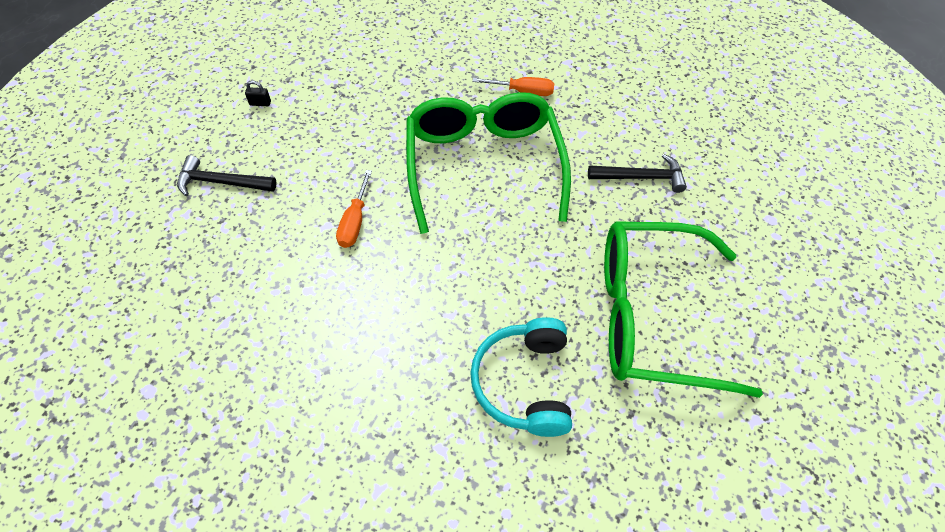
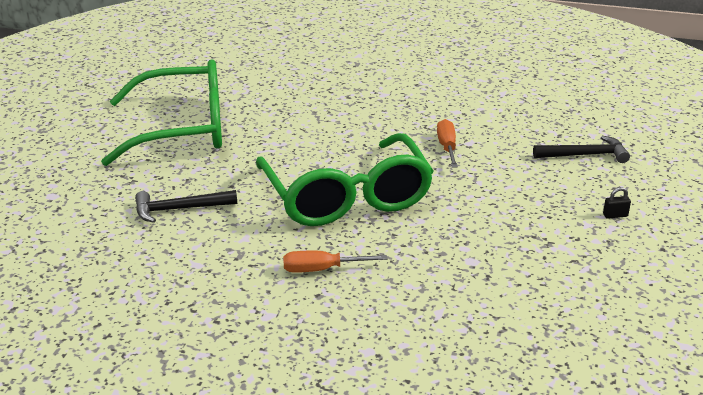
camera: 170 degrees right, 25 degrees down
(523, 383) = (280, 93): turquoise headphones -> none

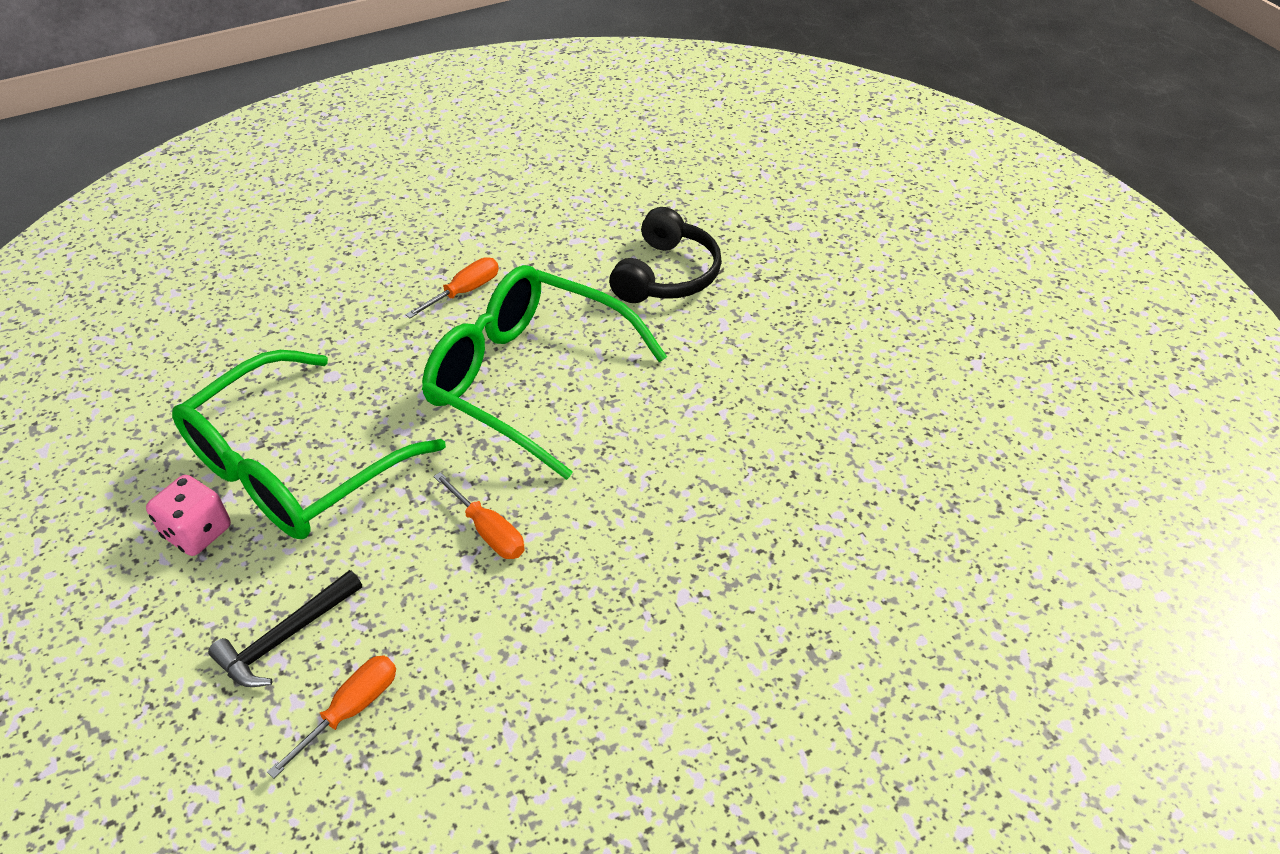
camera: 140 degrees right, 15 degrees up
(179, 209) = (667, 275): black hammer -> black headphones
(182, 129) = (825, 363): green glasses -> green glasses (296, 466)
(567, 123) = (351, 710): none -> orange screwdriver
(615, 215) = (198, 532): black padlock -> pink dice

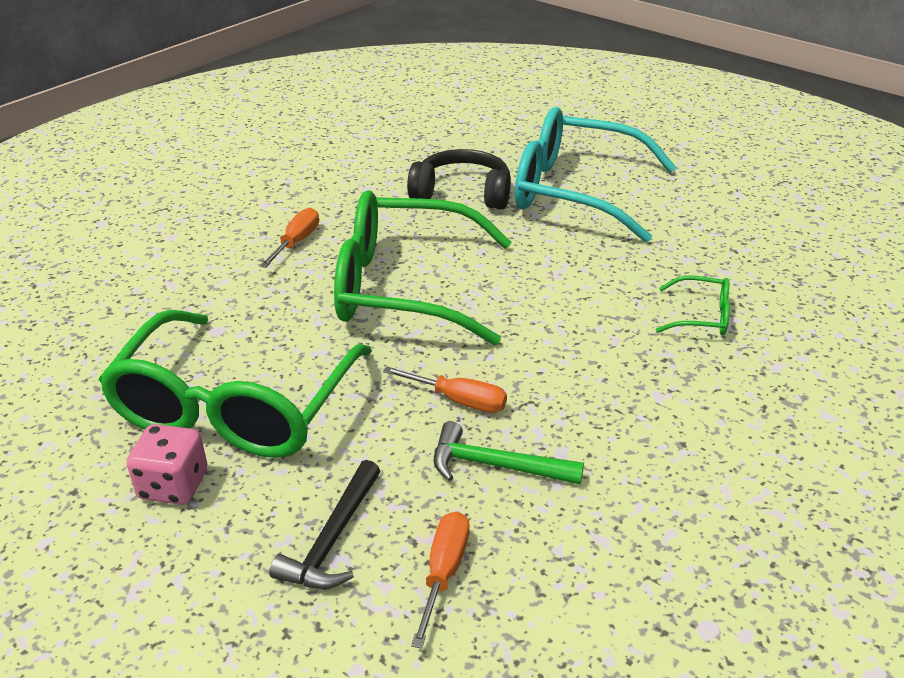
camera: 25 degrees left, 10 degrees down
(472, 616) = (496, 465): none -> green hammer
(667, 275) = (462, 193): black headphones -> black headphones turned 75 degrees counterclockwise
(791, 307) = (577, 192): none -> turquoise glasses
(802, 515) = (700, 316): none -> green glasses

